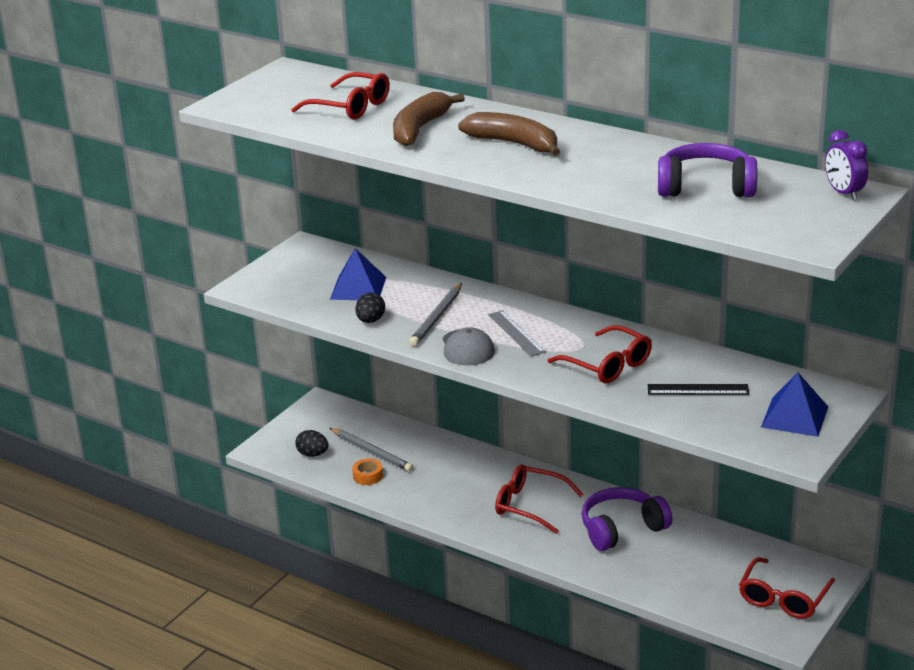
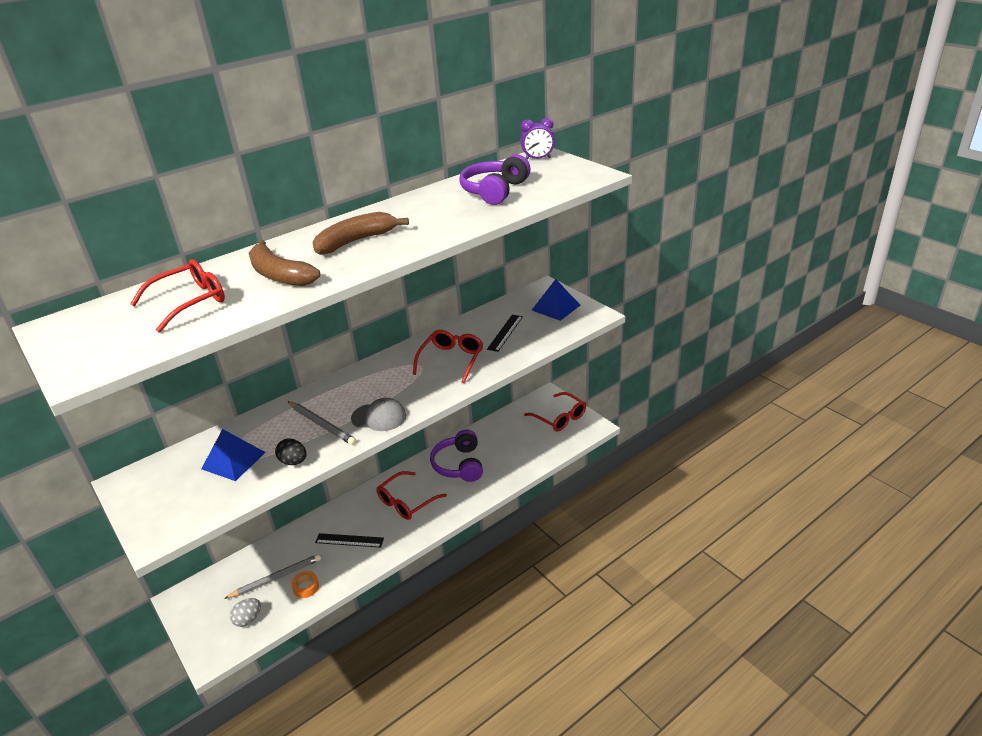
camera: 70 degrees left, 5 degrees up
(313, 454) = (248, 619): black egg -> grey egg
(447, 482) = (349, 540): none -> black ruler
(516, 333) = (378, 390): grey ruler -> none
(608, 365) = (451, 360): red glasses -> red glasses turned 45 degrees counterclockwise

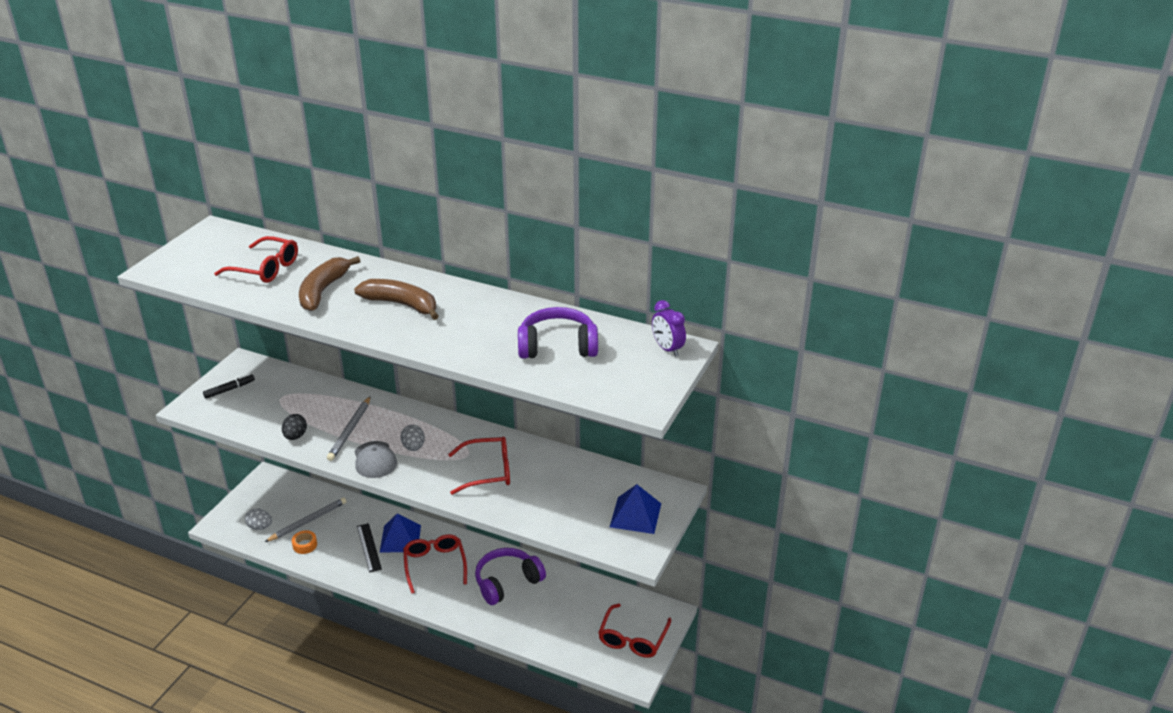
camera: 60 degrees right, 0 degrees up
(161, 499) = (229, 389): none -> black marker
(233, 460) = (285, 403): blue pyramid -> blue pyramid (400, 538)
(276, 578) = (308, 521): grey pencil -> grey pencil turned 75 degrees counterclockwise
(383, 392) = (413, 447): none -> grey egg
(406, 502) = (435, 565): red glasses -> red glasses turned 60 degrees clockwise
(505, 332) = (559, 492): black ruler -> none

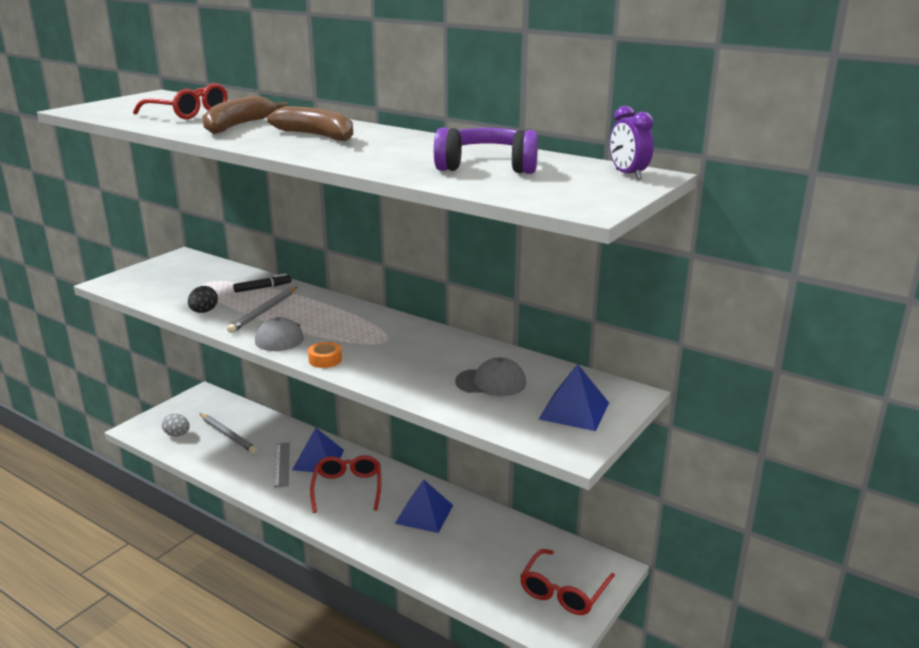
camera: 10 degrees right, 10 degrees down
(229, 389) = (157, 273): black marker -> black marker (262, 288)
(305, 545) = (216, 455): orange tape -> orange tape (325, 360)
(308, 521) = (227, 435): grey pencil -> grey pencil turned 75 degrees clockwise
(369, 547) = (282, 464): black ruler -> grey ruler
(413, 447) = (327, 330): grey egg -> none
(488, 472) = (403, 356): red glasses -> none
(507, 582) = (424, 514): purple headphones -> blue pyramid
(566, 492) = (491, 382): none -> grey cap

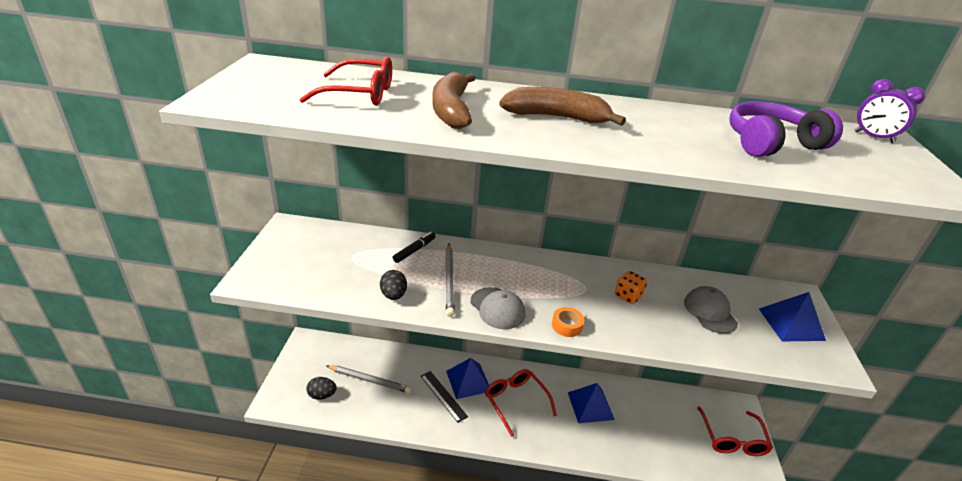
camera: 30 degrees left, 10 degrees up
(177, 434) = (322, 395): grey egg -> black egg
(282, 464) = (443, 396): grey ruler -> black ruler
(419, 354) = (628, 296): none -> orange dice
(491, 382) = (710, 312): grey cap -> grey cap turned 75 degrees counterclockwise

